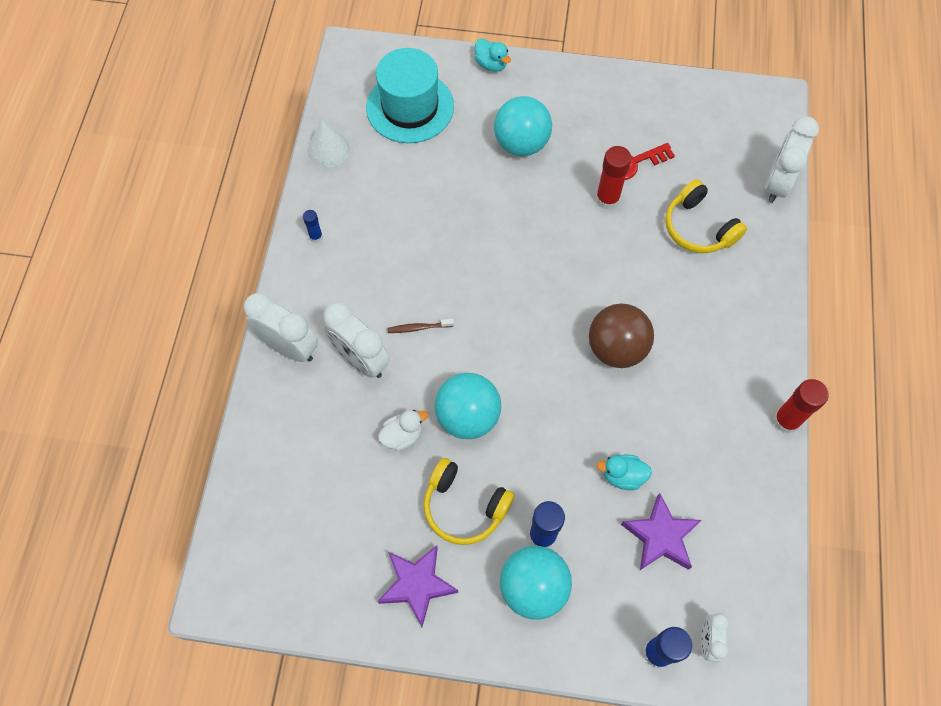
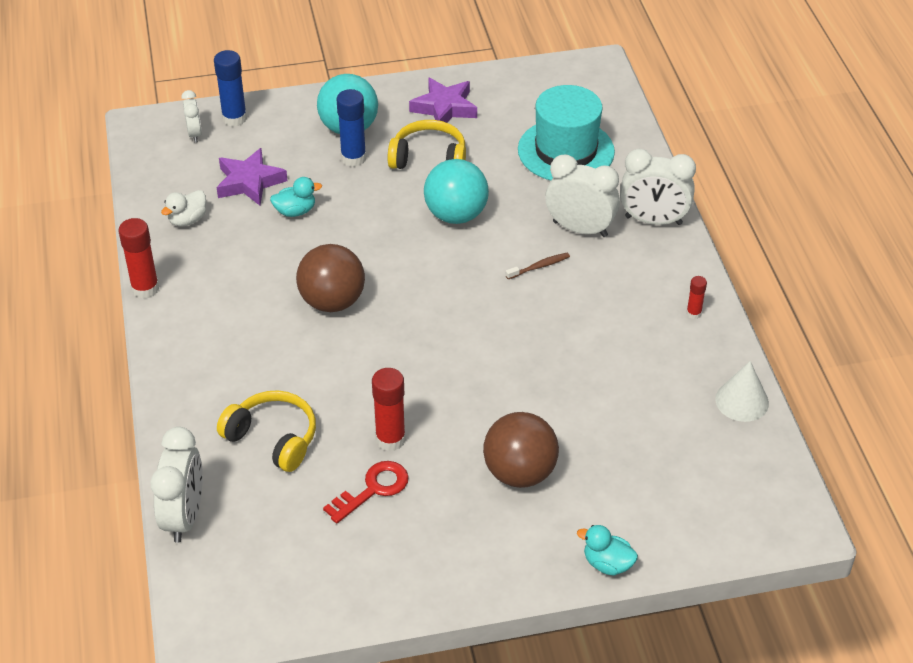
camera: 160 degrees right, 20 degrees down
(316, 236) = (693, 313): blue glue stick -> red glue stick
(402, 436) = (508, 188): white duck -> white duck (187, 220)
(410, 107) = (679, 476): turquoise hat -> turquoise hat (566, 151)
(521, 143) = (519, 473): turquoise ball -> brown ball

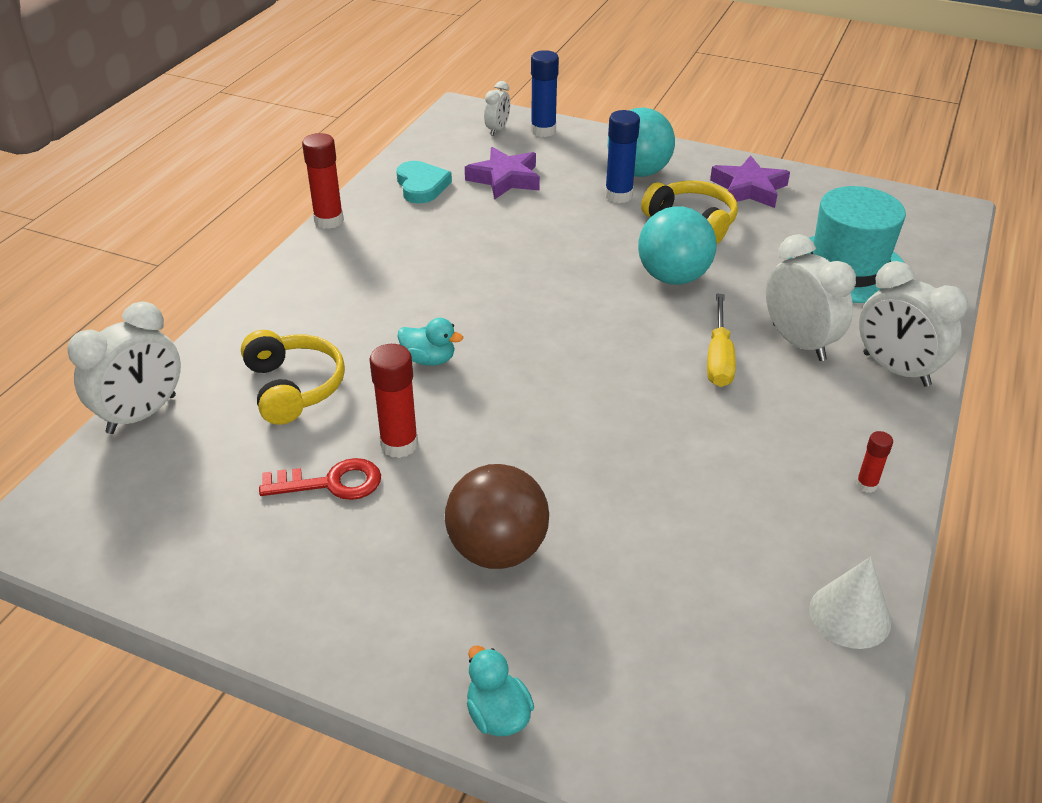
camera: 35 degrees right, 5 degrees down
(187, 220) = (421, 186): white duck -> turquoise heart
(295, 211) = (521, 215): turquoise duck -> turquoise duck (429, 359)
(332, 302) = (476, 298): brown ball -> none
(539, 266) = (719, 358): brown toothbrush -> yellow screwdriver

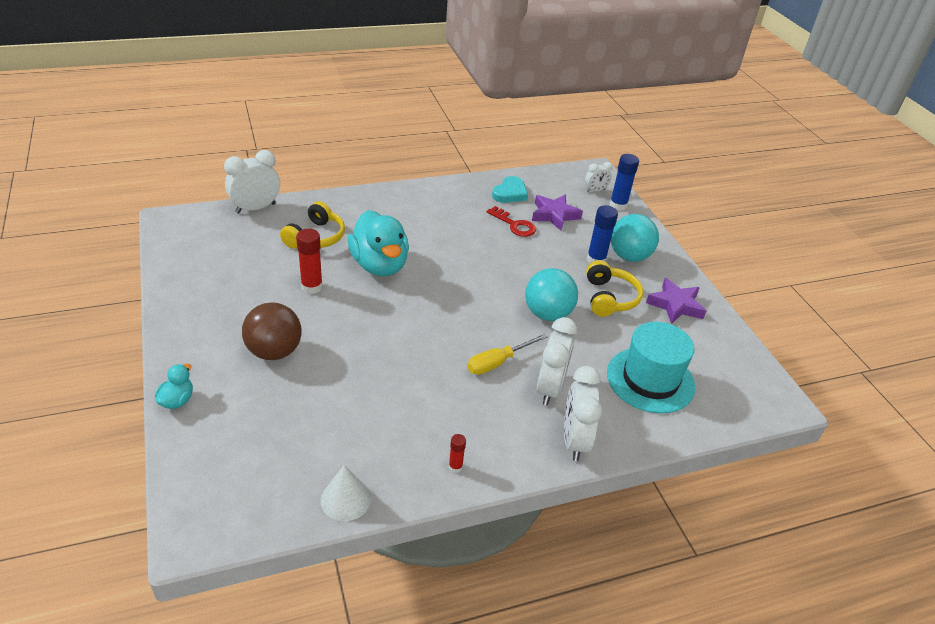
camera: 45 degrees right, 0 degrees up
(142, 414) = (256, 208): white clock -> white clock turned 150 degrees clockwise
(329, 221) = (444, 182): red glue stick -> none
(331, 483) = (267, 280): red key -> red key (514, 225)
(429, 359) = (379, 265): turquoise duck -> turquoise duck, size x2.21

